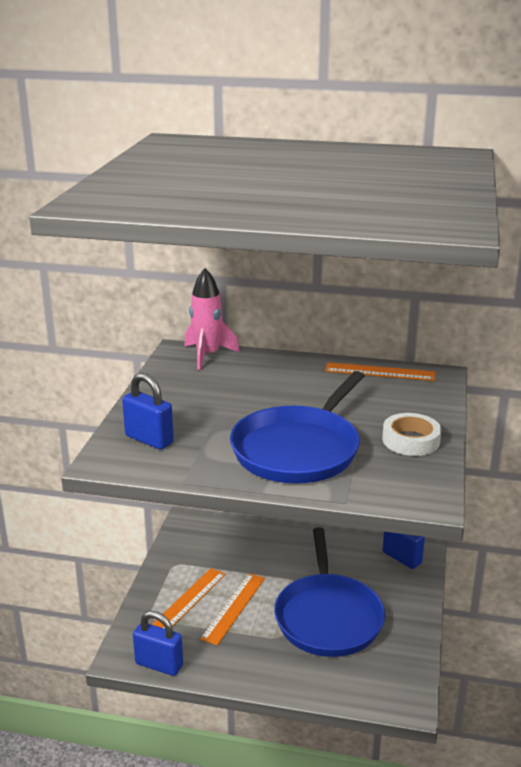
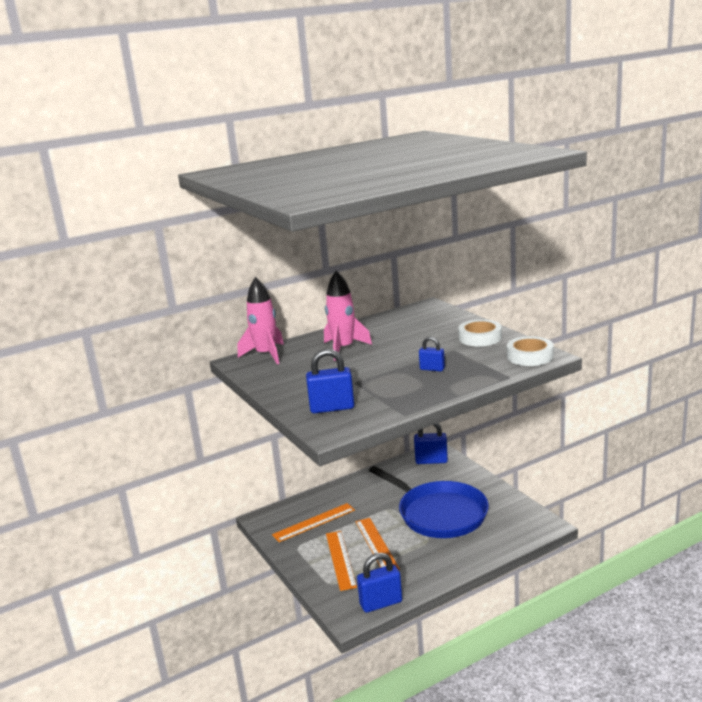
camera: 40 degrees left, 5 degrees down
(273, 383) = (343, 349): none -> pink rocket
(298, 449) = (432, 369): blue pan -> blue padlock
(380, 372) = (393, 317): orange ruler -> orange ruler (314, 522)
(413, 491) = (530, 356): none -> white tape

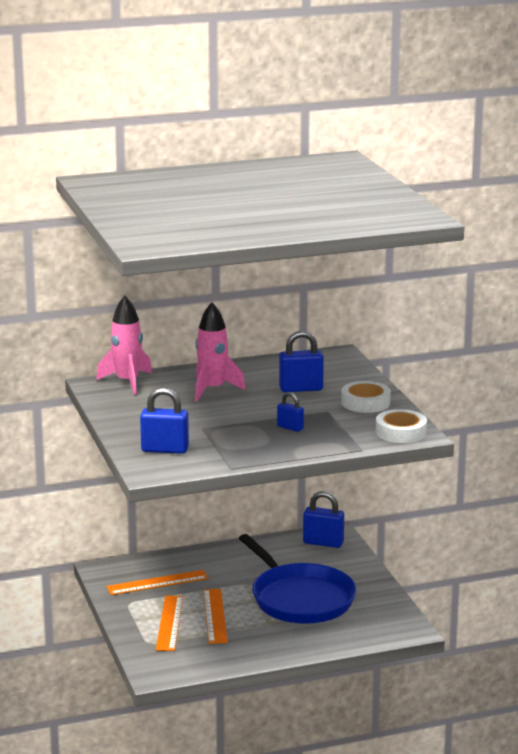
camera: 10 degrees right, 0 degrees up
(381, 603) = (192, 669): blue padlock -> blue padlock (301, 389)

